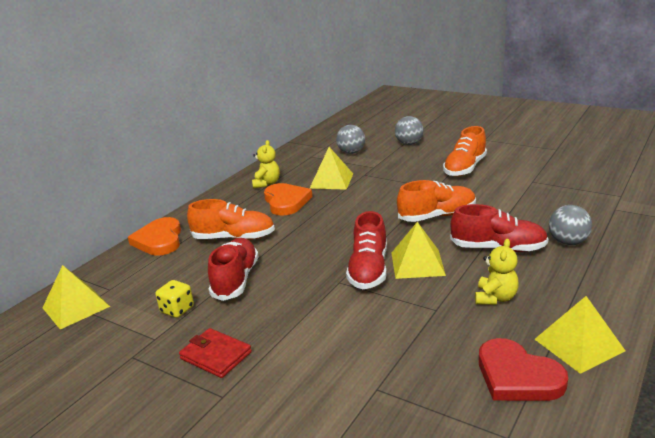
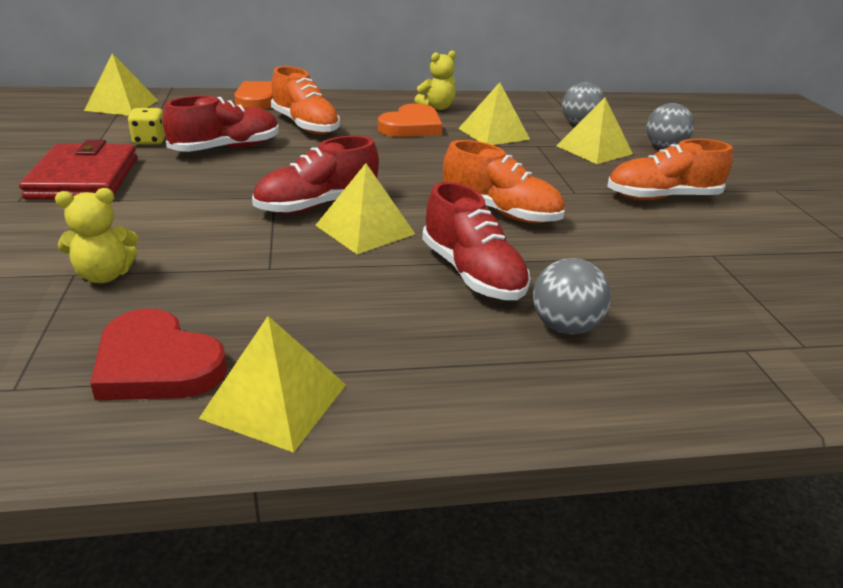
camera: 45 degrees right, 5 degrees up
(216, 355) = (84, 178): red wallet -> red wallet, size x1.59
(389, 162) = (594, 150): none -> yellow pyramid
(495, 298) = (337, 302): yellow teddy bear -> yellow teddy bear (104, 275)
(517, 376) = (157, 364): red heart -> red heart turned 60 degrees counterclockwise

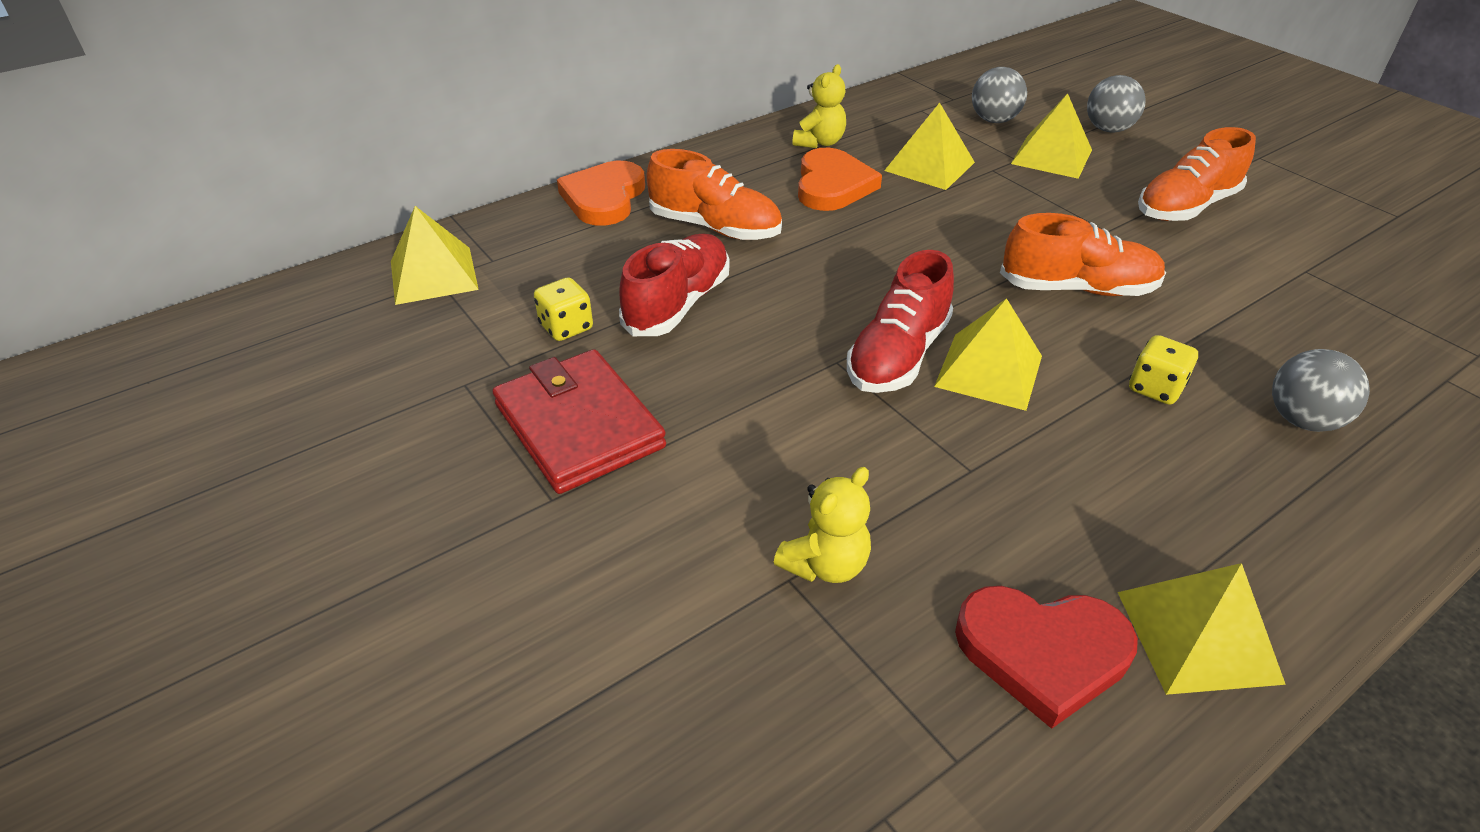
camera: 25 degrees left, 10 degrees up
(472, 273) = (1155, 388): red shoe -> yellow dice

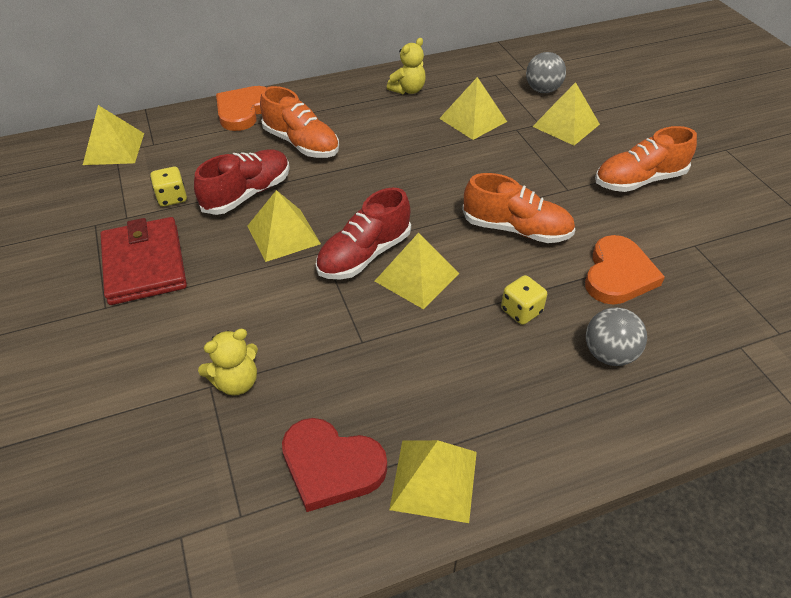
camera: 15 degrees right, 5 degrees up
(765, 349) = (283, 234): none -> yellow pyramid
(832, 185) = (397, 124): orange heart -> orange heart (618, 274)
(1108, 129) = (623, 109): grey ball -> none

